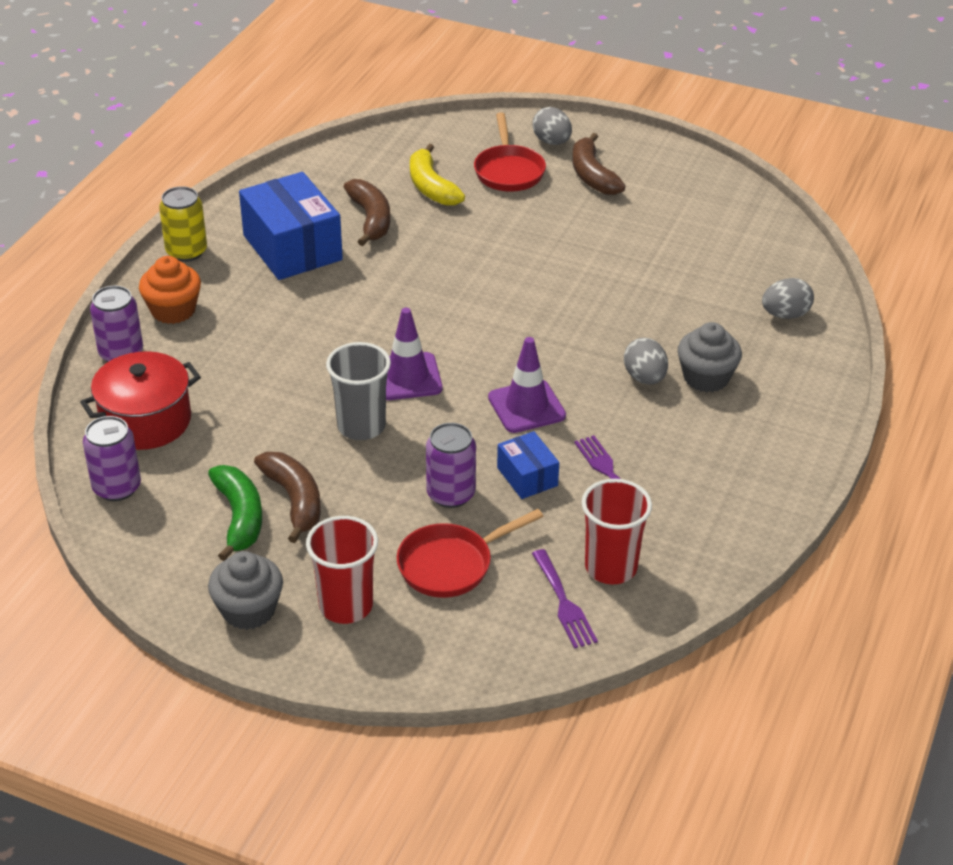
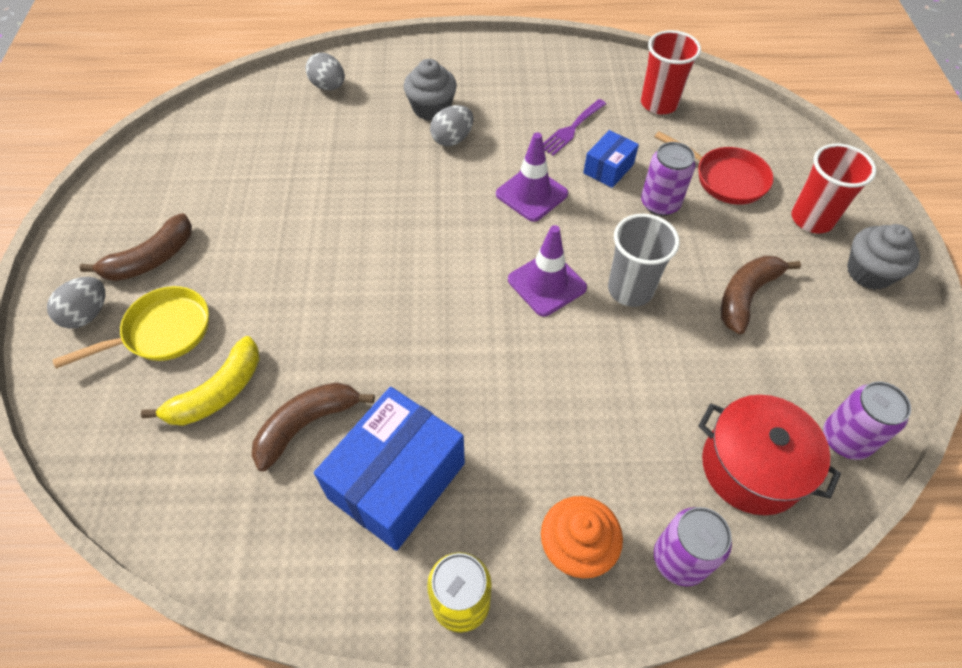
camera: 115 degrees left, 15 degrees up
(239, 517) = (794, 324): green banana -> none
(508, 171) = (162, 332): red pan -> yellow pan
(564, 603) = (708, 115): purple fork -> none

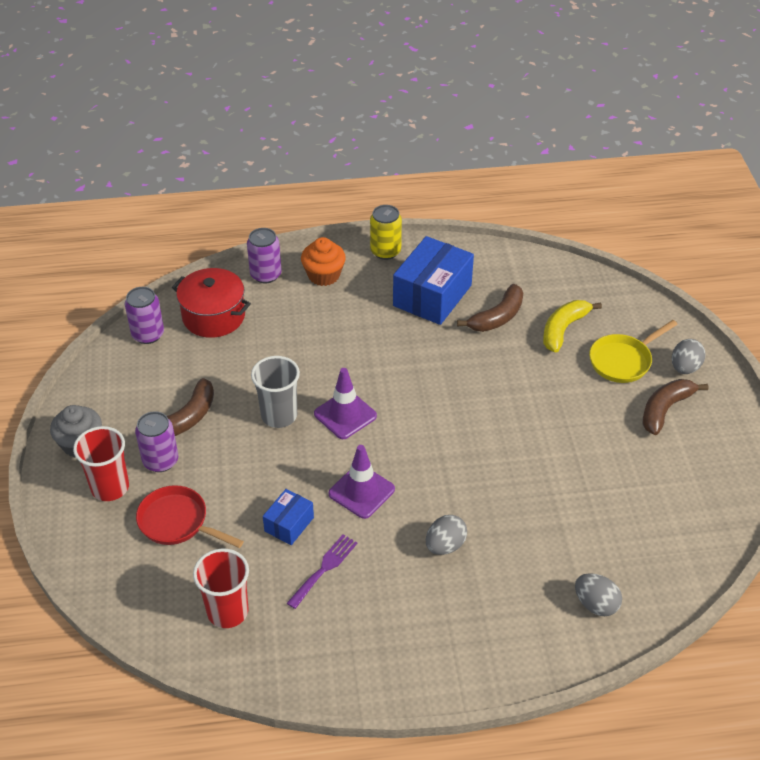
camera: 175 degrees right, 10 degrees down
(431, 108) = (475, 583): grey cupcake -> none
(660, 204) = (244, 491): purple can -> purple can (160, 461)

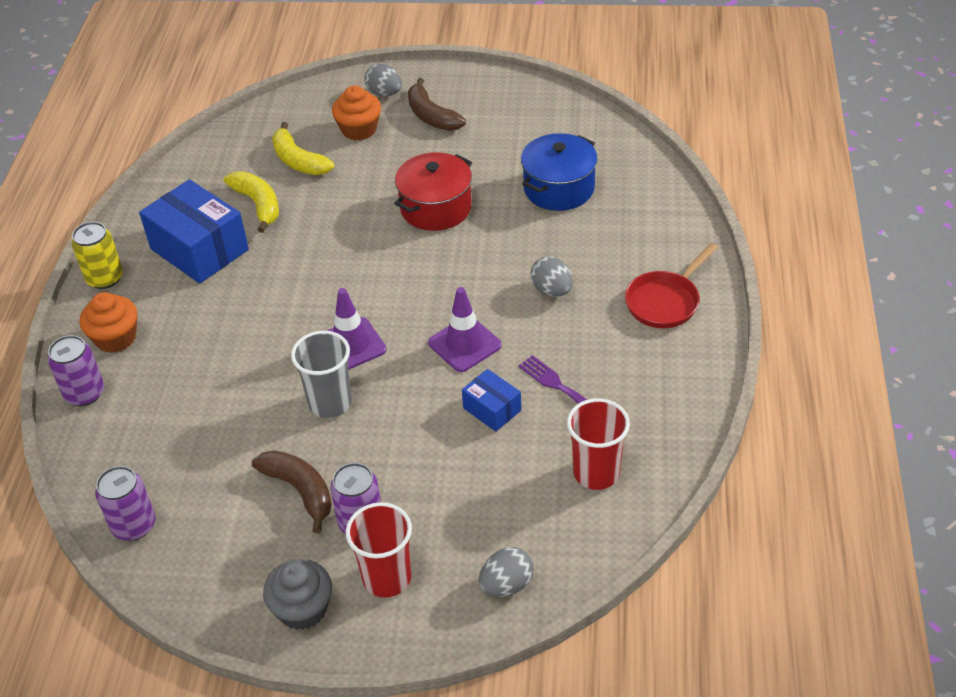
camera: 75 degrees left, 0 degrees up
(177, 522) = (461, 511): red pan -> red pan (665, 302)
(214, 316) = (134, 452): red pot -> red pot (436, 208)
(497, 317) = (258, 204): brown banana -> yellow banana
(592, 530) = (559, 188): none -> blue pot
(596, 604) = (641, 202): grey egg -> grey egg (506, 585)
(623, 361) = (359, 129): yellow pan -> orange cupcake

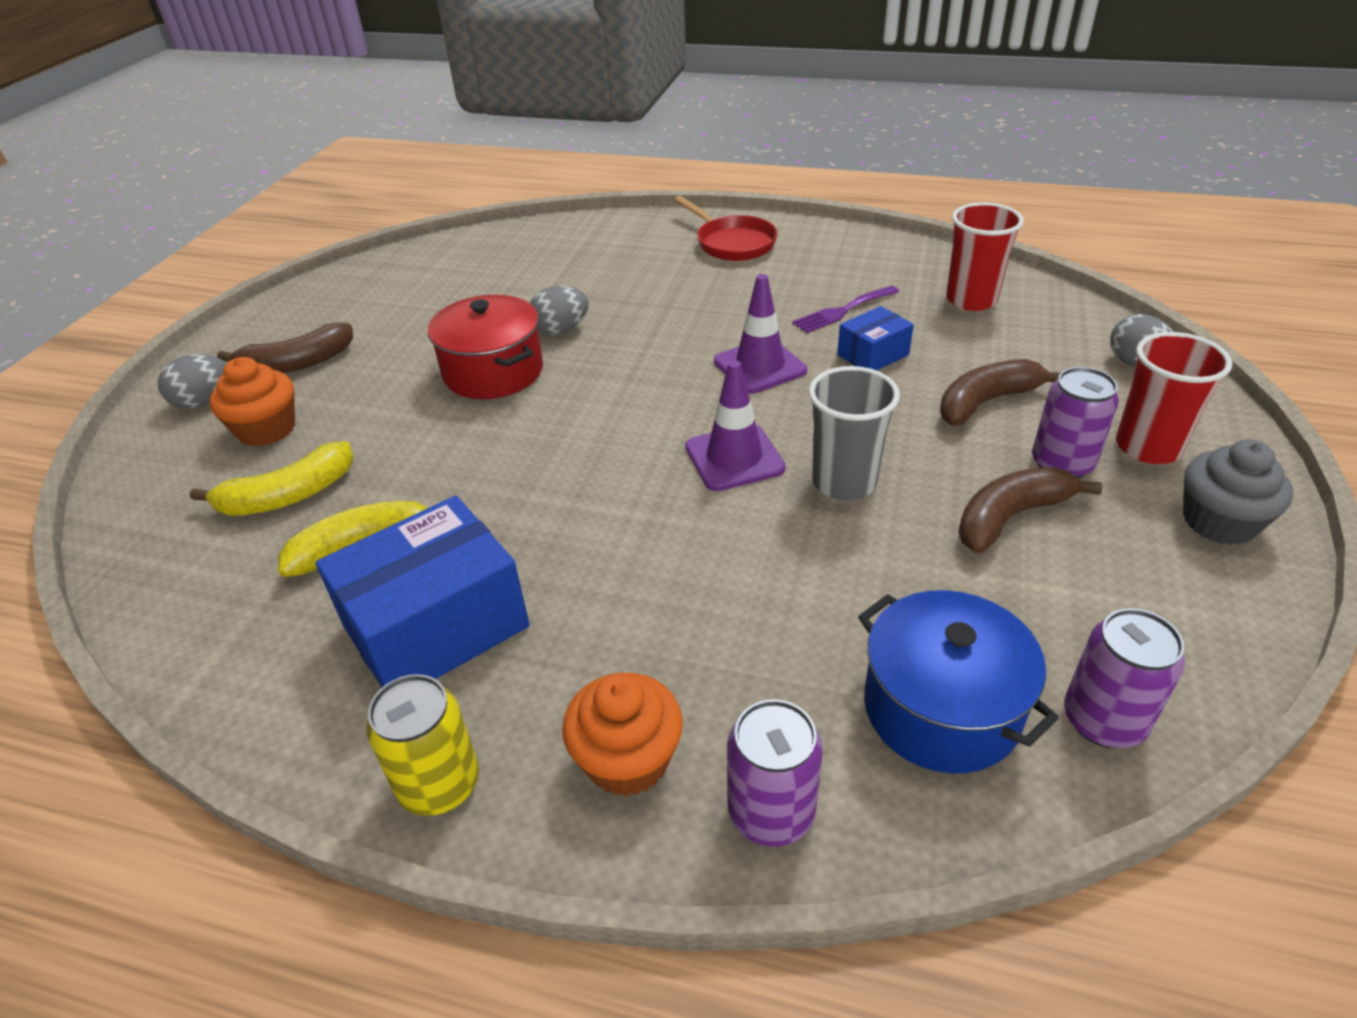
camera: 80 degrees left, 5 degrees down
(435, 480) = (986, 402): none -> brown banana
(552, 290) = (688, 303): grey egg -> grey egg (561, 330)
(559, 188) = (516, 285): blue pot -> blue pot (941, 708)

